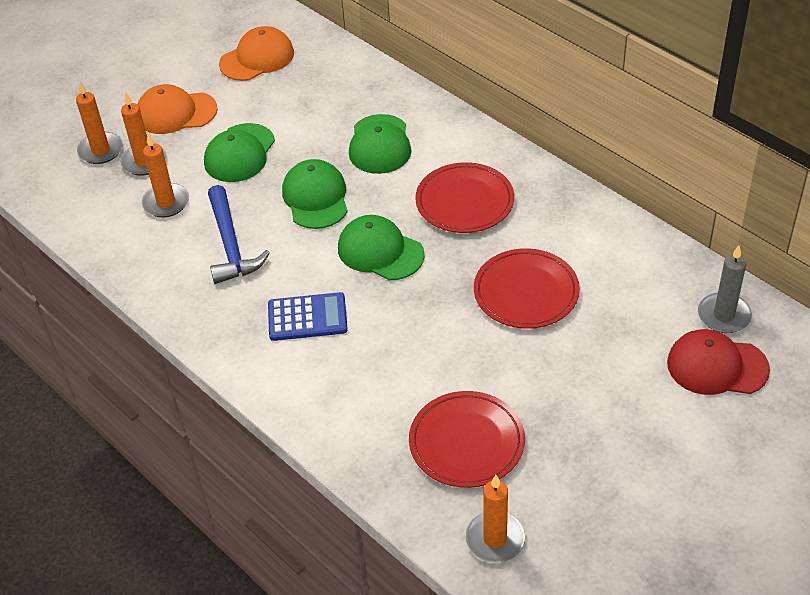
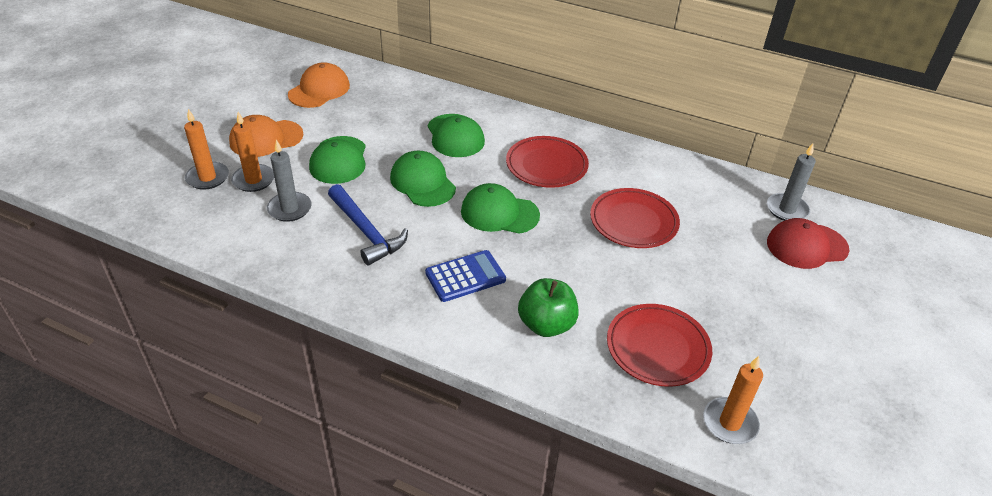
camera: 25 degrees left, 5 degrees down
(166, 202) = (289, 209): orange candle -> grey candle
(363, 389) = (546, 325): none -> green apple

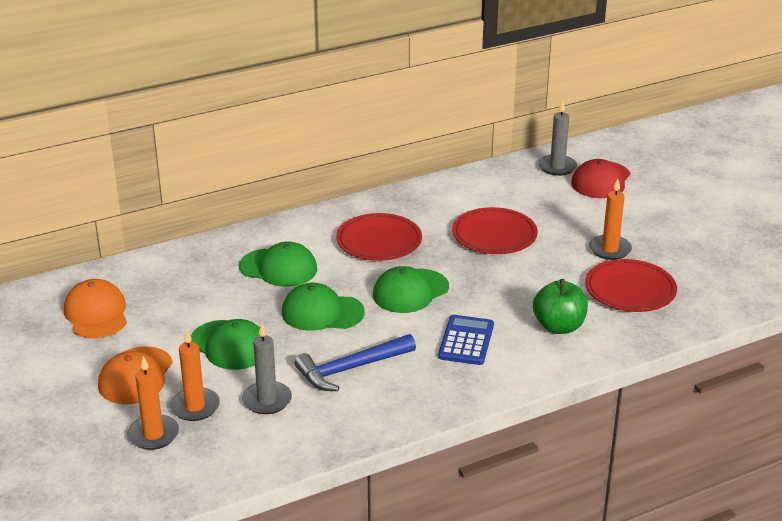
camera: 50 degrees left, 10 degrees down
(366, 231) = (351, 369): blue hammer -> blue hammer turned 150 degrees clockwise
(729, 423) = (720, 295): orange candle -> orange candle (610, 249)

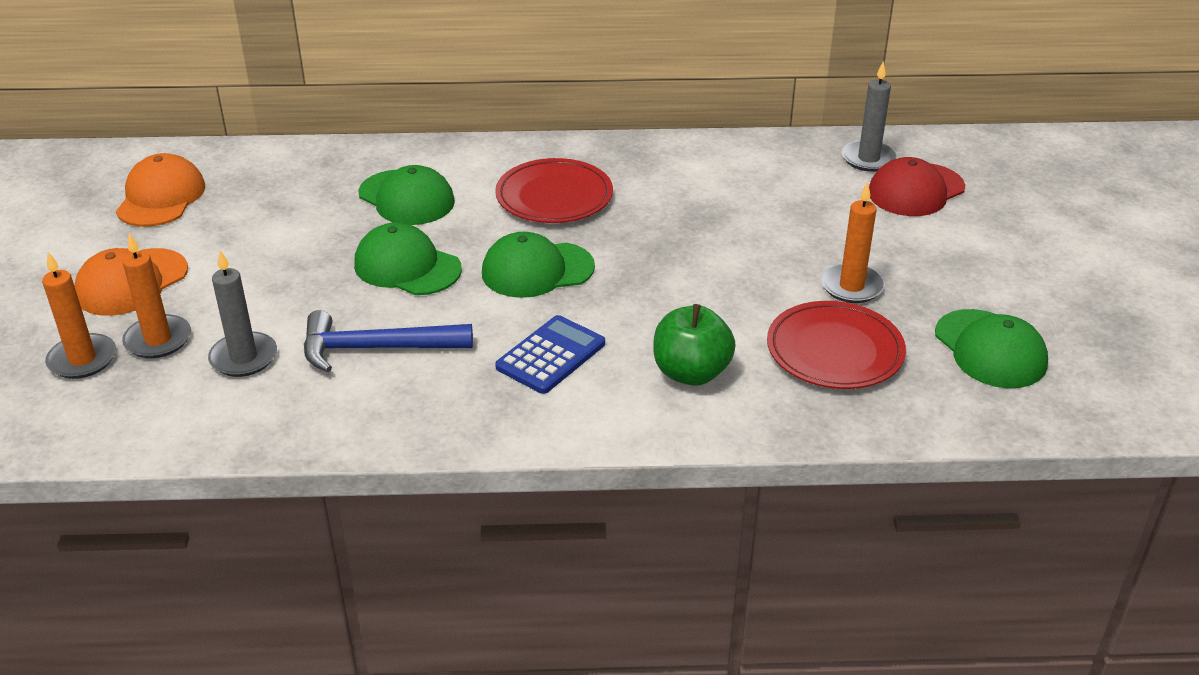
camera: 25 degrees right, 5 degrees up
(229, 345) = (265, 276): green cap -> green cap (990, 349)
(494, 235) = (708, 226): red plate -> none

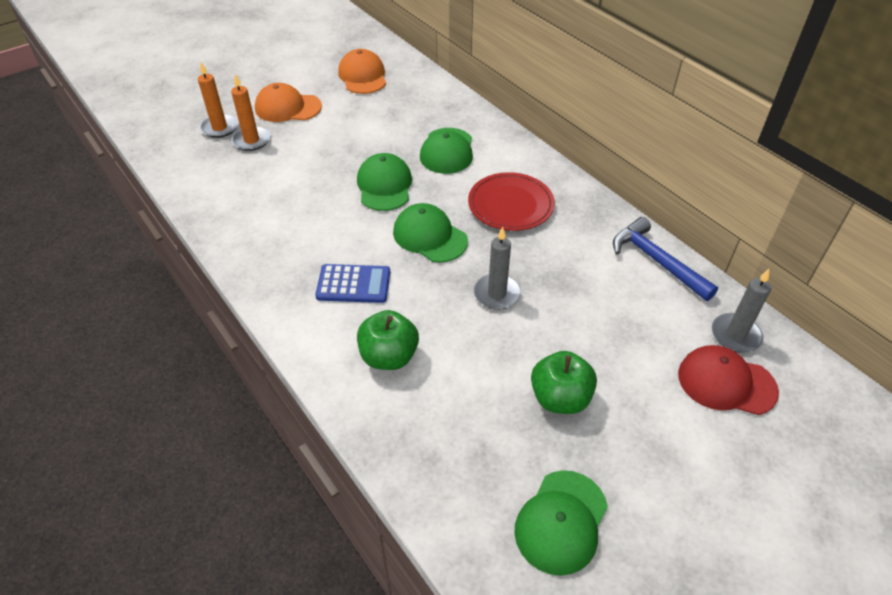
camera: 55 degrees right, 10 degrees up
(161, 197) = (363, 76): orange cap -> orange cap turned 75 degrees counterclockwise
(243, 357) = (259, 174): grey candle -> grey candle (497, 294)
(377, 348) = (303, 214): blue hammer -> blue hammer (657, 261)
(834, 351) = (475, 422): red plate -> none
(851, 286) = (560, 398): orange candle -> green apple

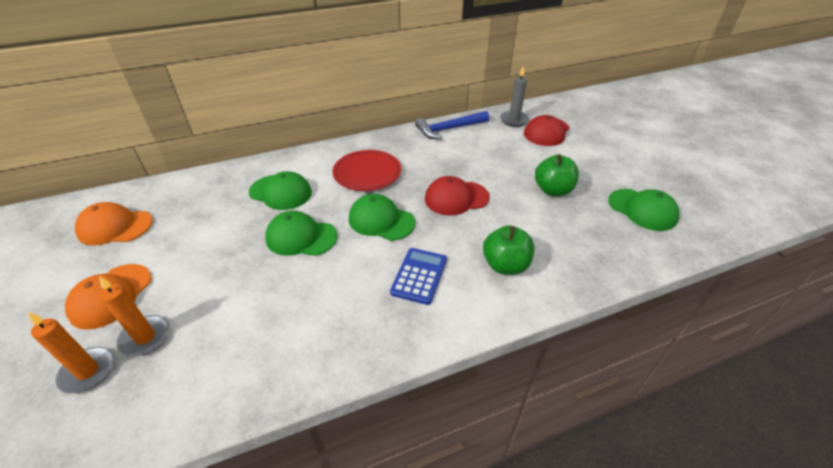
camera: 75 degrees left, 5 degrees down
(430, 236) = (381, 220): green cap -> green cap turned 60 degrees clockwise
(497, 294) = (456, 198): grey candle -> red cap

